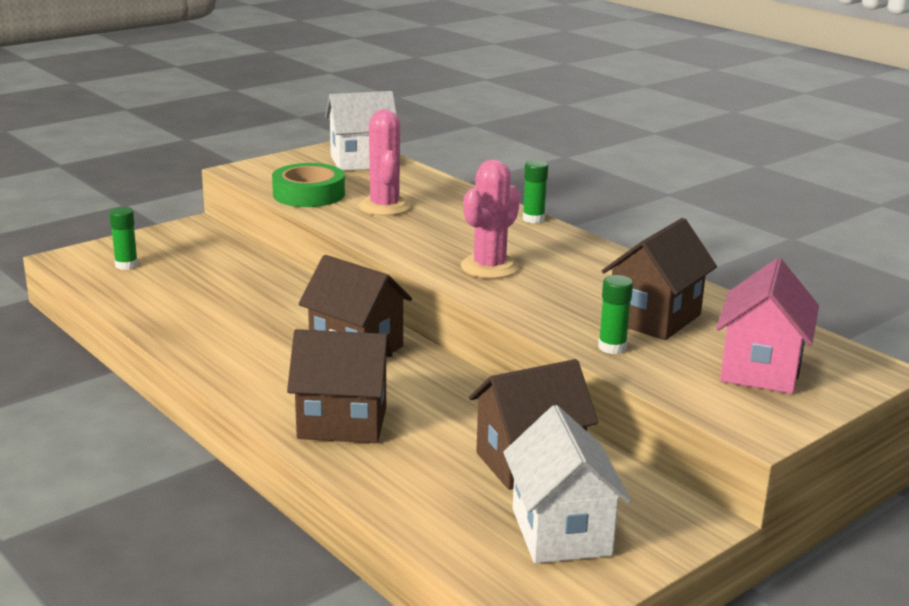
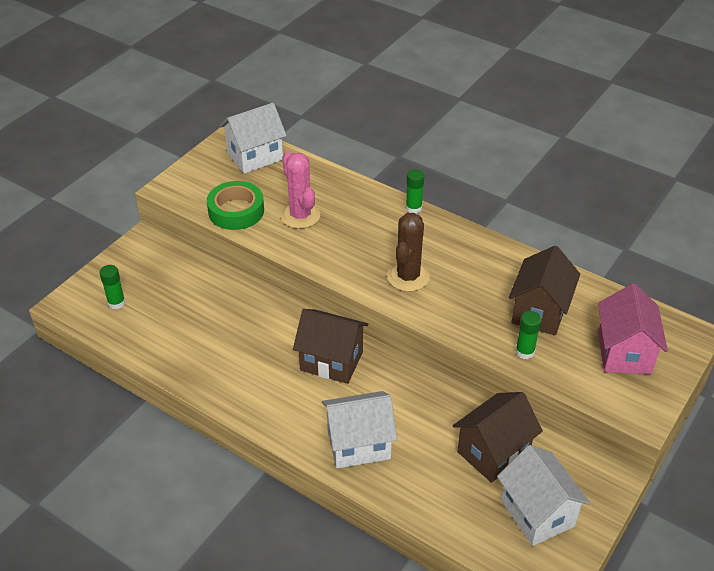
camera: 15 degrees left, 20 degrees up
(342, 423) = (358, 444): brown house -> white house
(489, 267) = (408, 277): pink cactus -> brown cactus

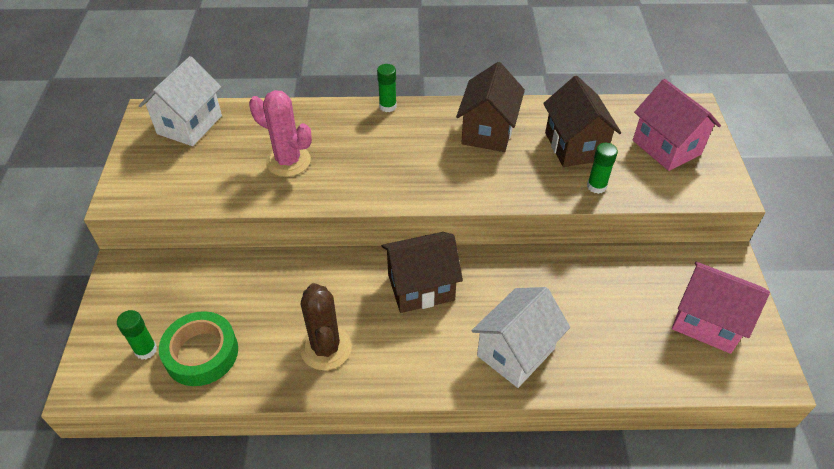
camera: 35 degrees left, 5 degrees up
(236, 211) = (217, 187): green tape -> green tape (201, 353)
(408, 277) = (440, 170): brown cactus -> brown cactus (326, 348)
(493, 452) = (627, 290): brown house -> brown house (488, 131)
(537, 513) = (707, 322): white house -> pink house

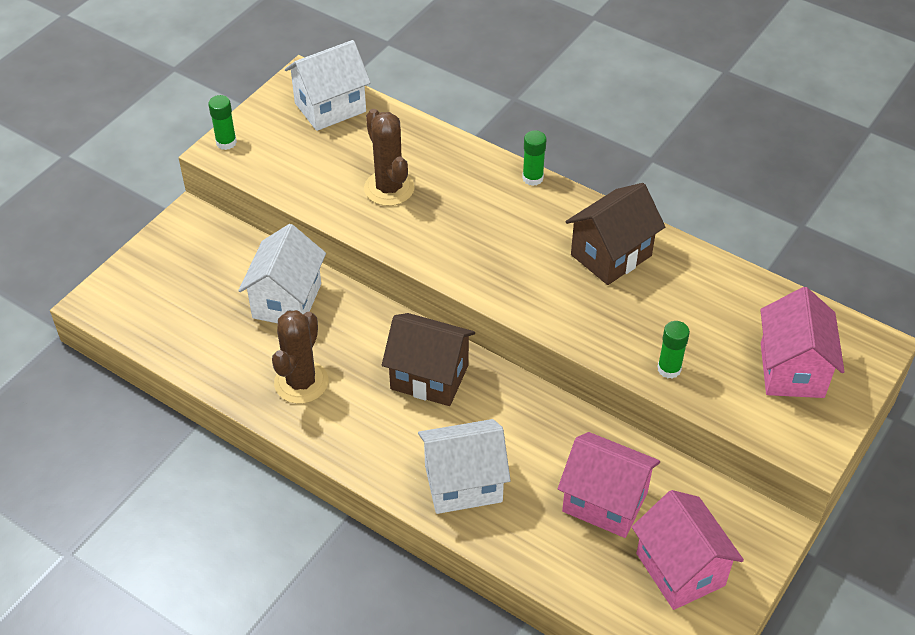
camera: 35 degrees right, 0 degrees up
(146, 350) = (159, 301): green glue stick -> green glue stick (226, 142)
(201, 353) = (199, 328): green tape -> none
(260, 290) = (287, 301): none -> white house
(288, 161) = (389, 188): pink cactus -> brown cactus
(574, 146) = (688, 317): brown house -> none
(618, 305) = (605, 502): none -> pink house

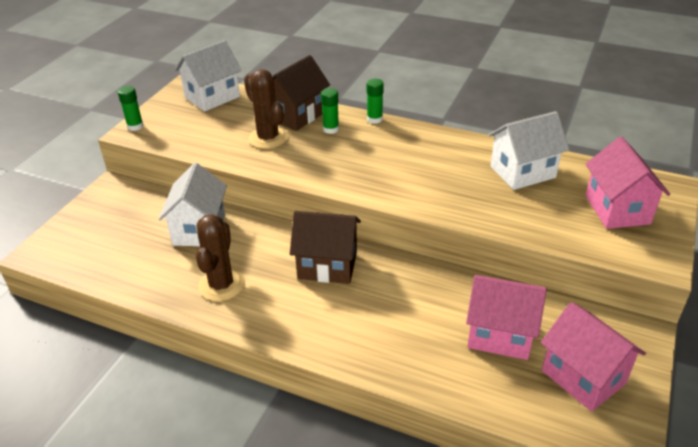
camera: 10 degrees left, 10 degrees down
(463, 483) = (377, 340): white house -> white house (522, 172)
(611, 255) = (449, 157): brown house -> brown house (297, 115)
(669, 369) = (523, 222): green glue stick -> green glue stick (331, 129)

